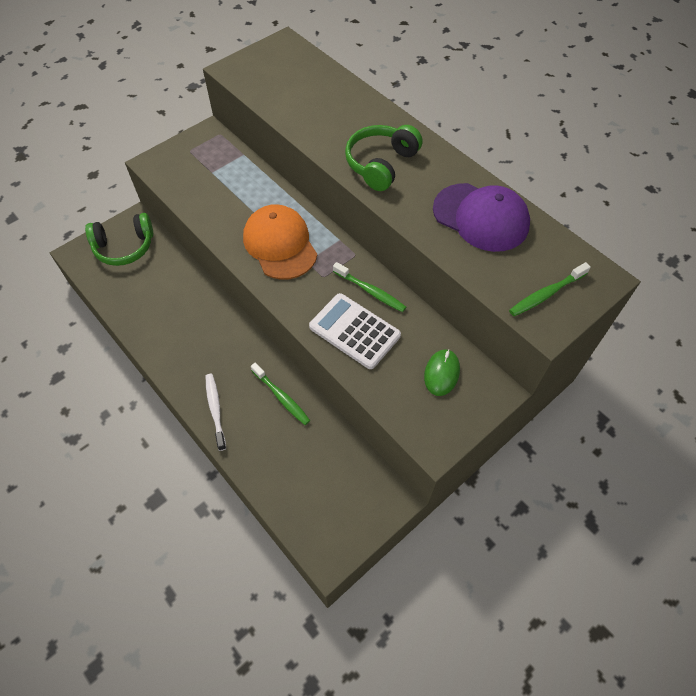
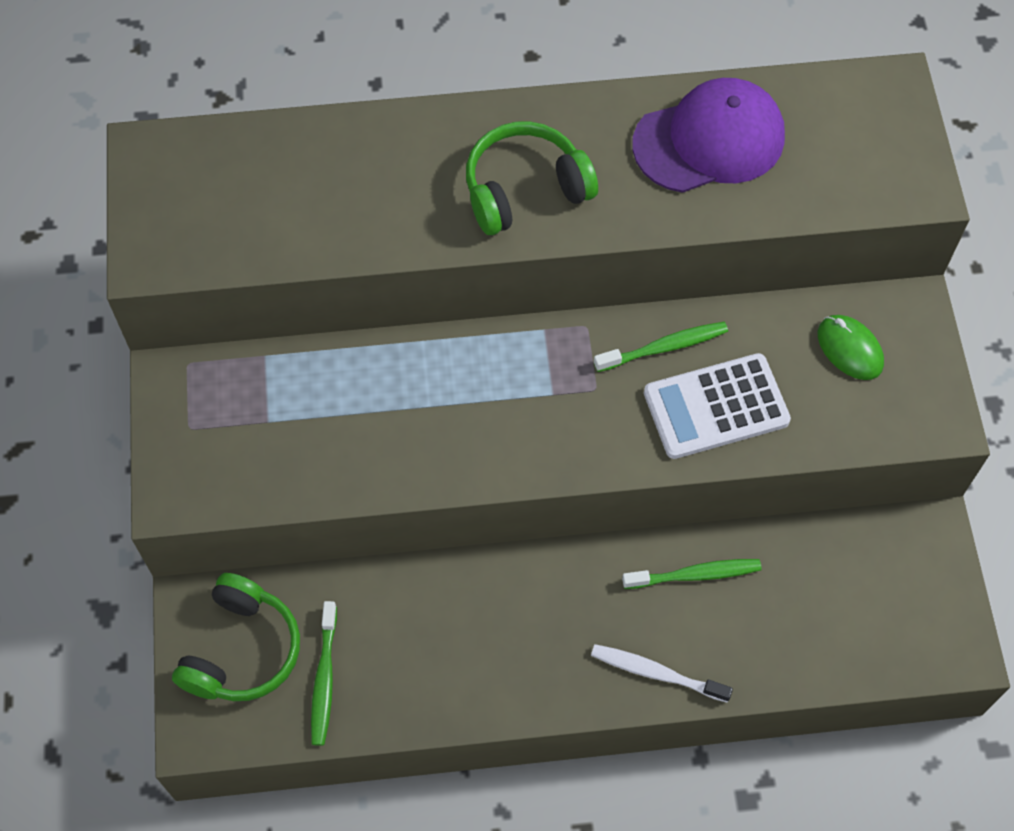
camera: 55 degrees left, 5 degrees up
(280, 244) = (494, 410): orange cap -> none
(381, 164) = (525, 189): green headphones -> green headphones turned 90 degrees clockwise
(546, 294) = (877, 157): green toothbrush -> green toothbrush (324, 678)

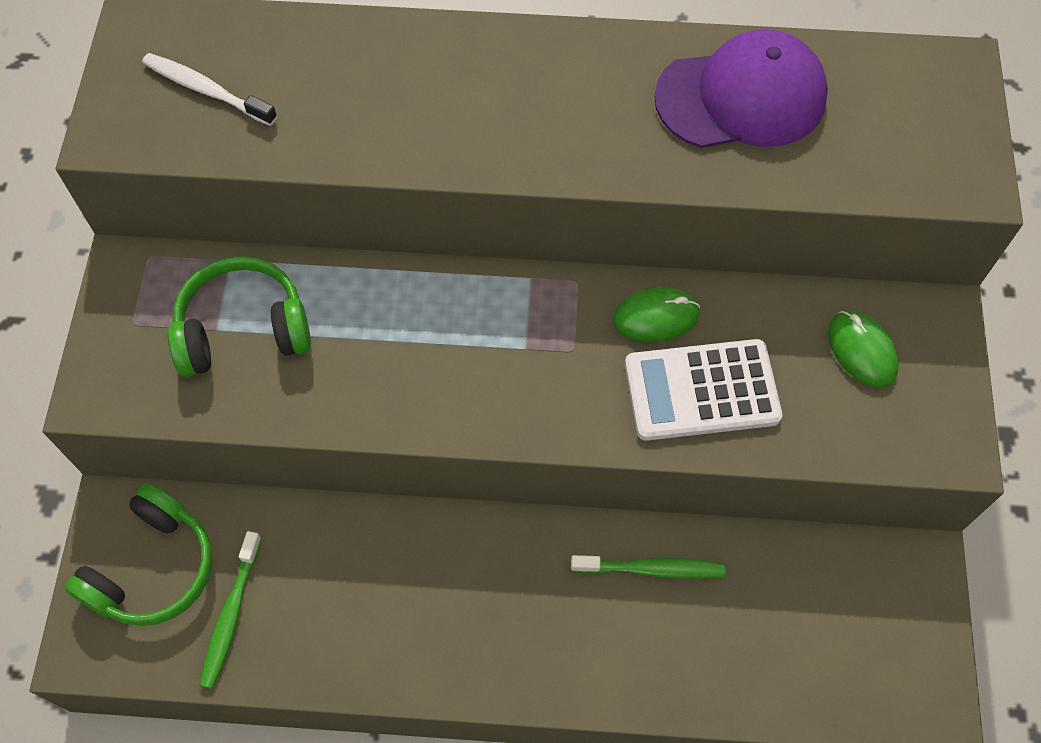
camera: 10 degrees right, 0 degrees up
(525, 189) = (528, 120): green headphones -> green headphones (243, 329)
(657, 673) = (589, 672): white toothbrush -> white toothbrush (207, 90)
(663, 347) = (656, 317): green toothbrush -> green mouse

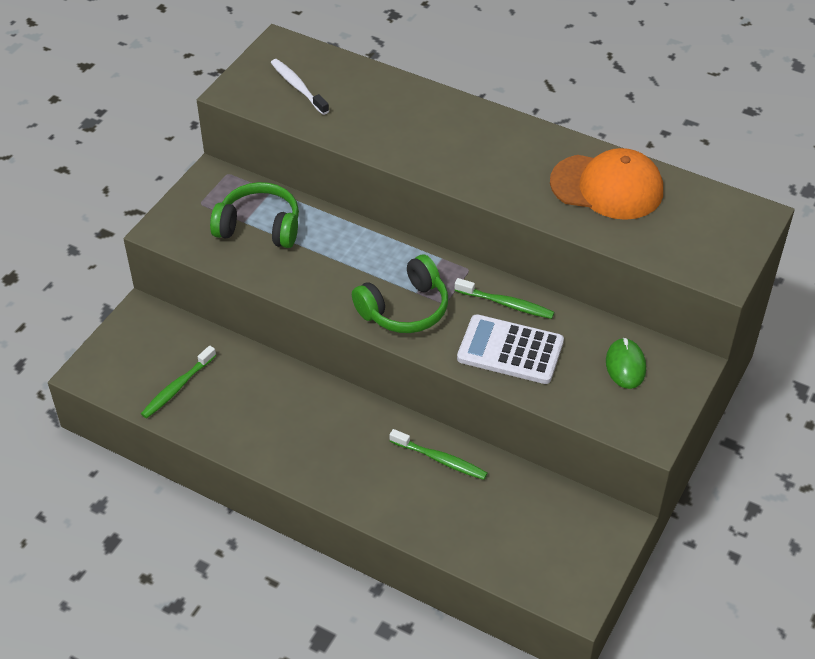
camera: 25 degrees right, 15 degrees down
(153, 568) = (147, 348): green headphones -> green headphones (405, 309)
(656, 317) = (506, 304): green mouse -> green toothbrush
(741, 97) = (607, 187): purple cap -> orange cap

